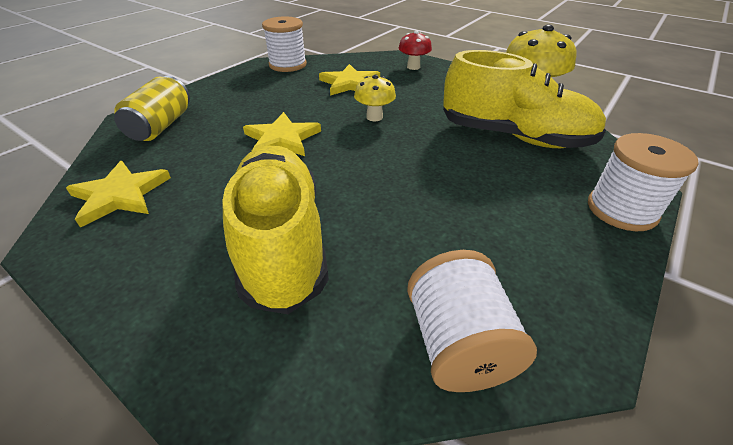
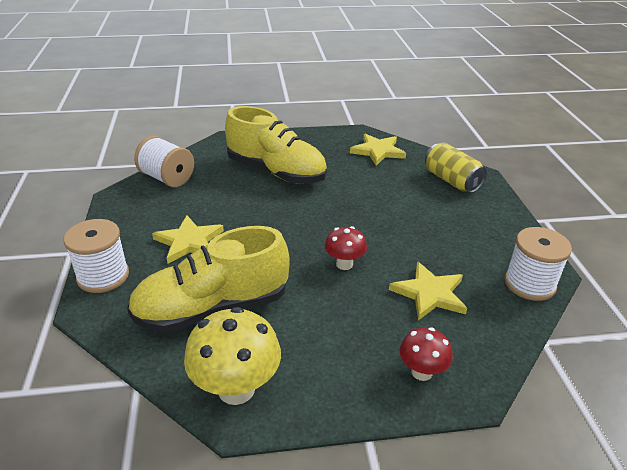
camera: 135 degrees right, 5 degrees down
(282, 139) = (370, 211): yellow star -> yellow star (189, 242)
(374, 117) = (344, 264): yellow mushroom -> red mushroom

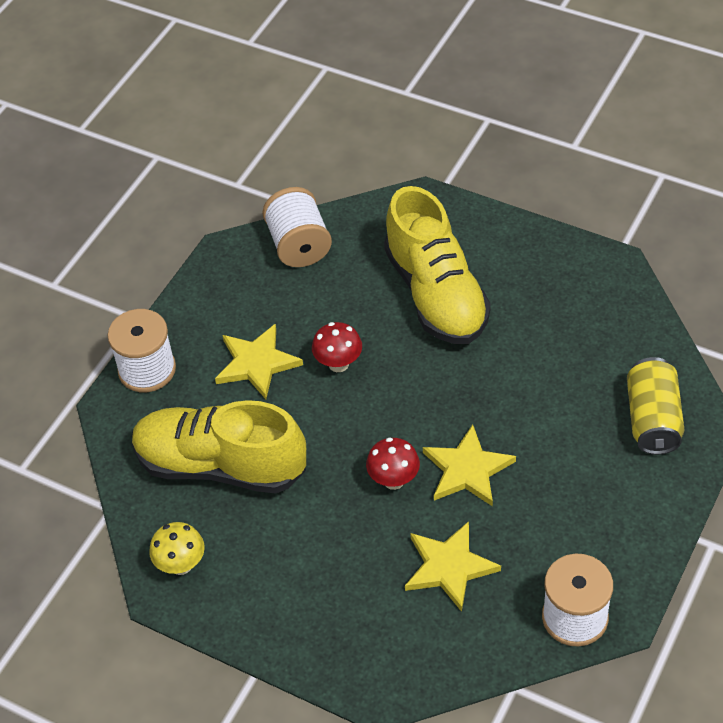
camera: 40 degrees right, 15 degrees up
(236, 389) = (181, 565): yellow mushroom -> yellow mushroom, size x0.58
(378, 151) = (605, 316): yellow star -> yellow star (467, 470)
(421, 372) = (354, 645): red mushroom -> red mushroom (338, 364)

